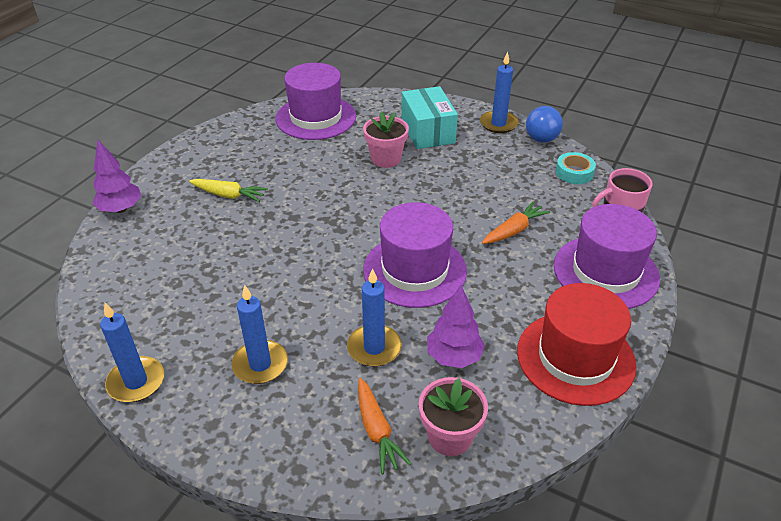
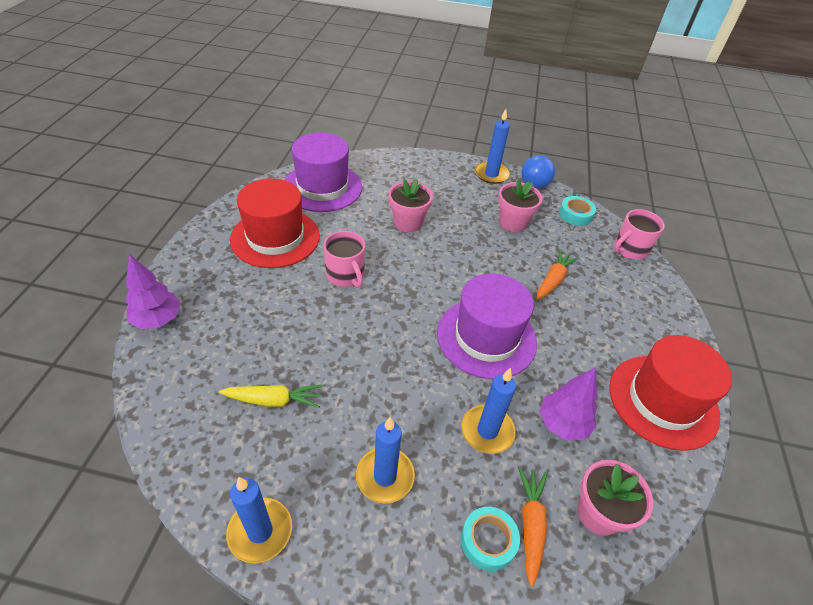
camera: 20 degrees left, 5 degrees up
(229, 195) = (270, 285): yellow carrot -> yellow carrot (273, 400)
(251, 156) = (275, 237): none -> red hat
(302, 197) = (346, 275): none -> pink mug
(329, 433) = (488, 541): none -> turquoise tape
(377, 430) = (531, 525): orange carrot -> orange carrot turned 135 degrees counterclockwise
(427, 131) = (433, 189): turquoise box -> none
(498, 172) = (513, 223): none -> pink flower pot
(605, 272) = (646, 309): purple hat -> none

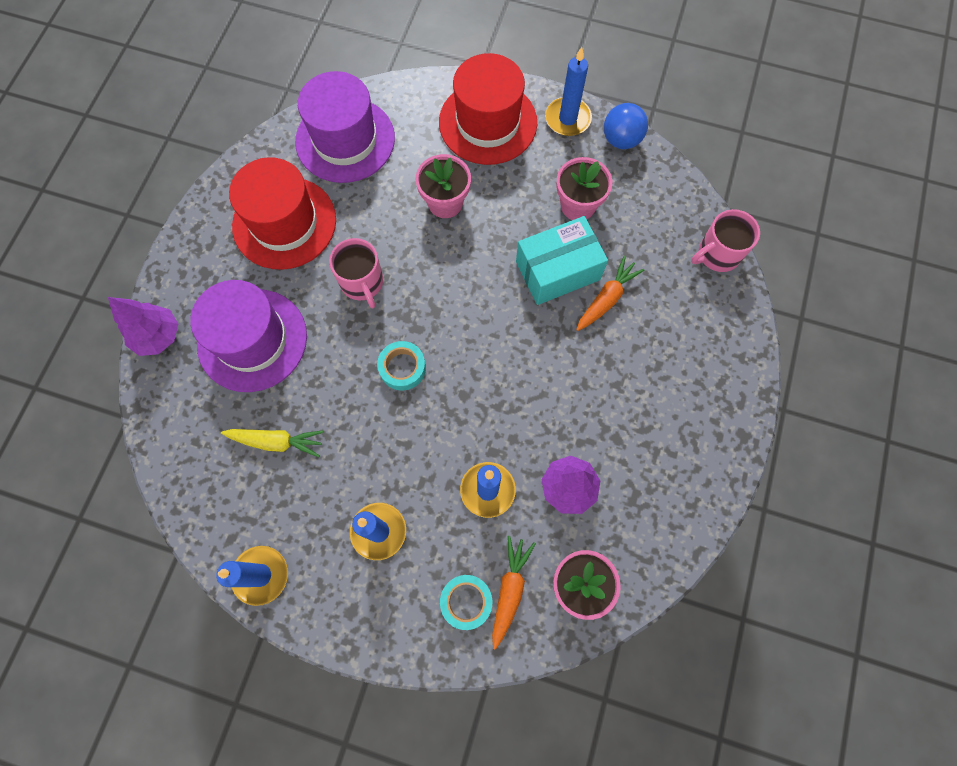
camera: 10 degrees right, 25 degrees up
(486, 337) = (509, 376): purple hat -> purple hat (252, 340)
(508, 263) = (557, 271): none -> turquoise box
(575, 215) = (663, 193): turquoise tape -> turquoise tape (402, 368)
(663, 401) = (686, 467): red hat -> red hat (488, 122)

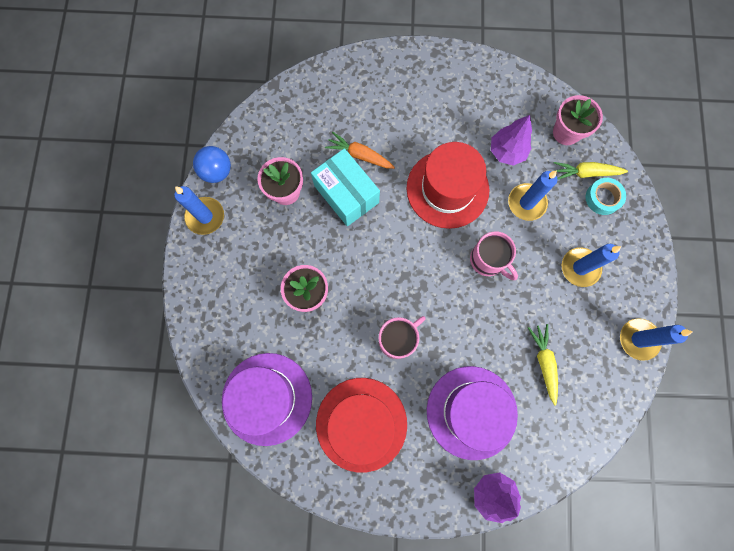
camera: 105 degrees left, 5 degrees up
(402, 368) = (458, 287): turquoise tape -> none
(488, 122) = (222, 280): red hat -> red hat (447, 189)
(510, 590) = (585, 173): orange carrot -> yellow carrot
(717, 254) = (303, 87): pink mug -> pink mug (488, 260)

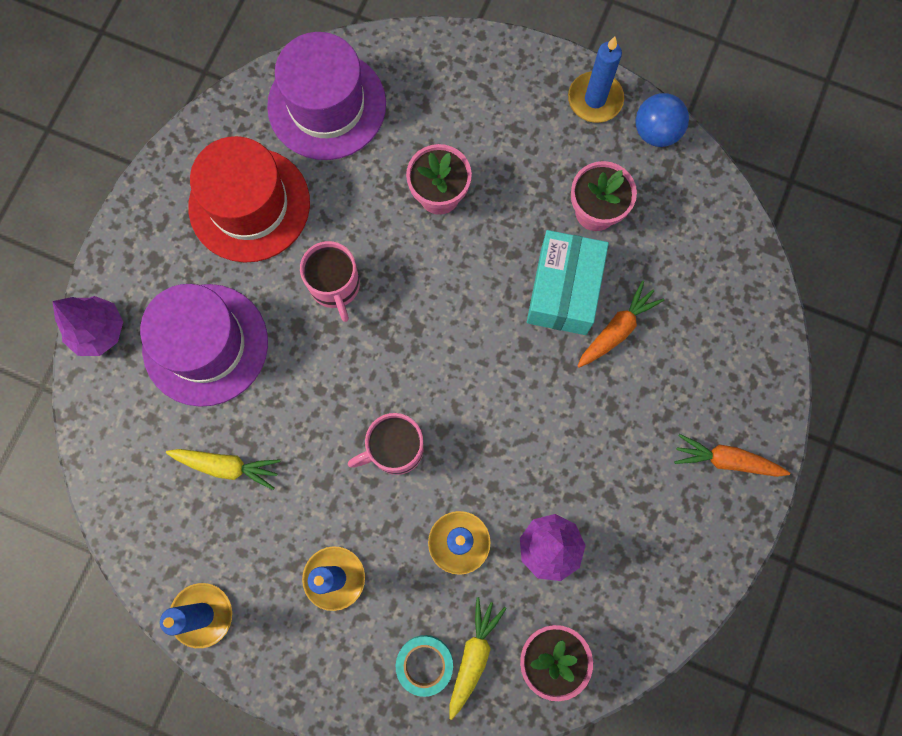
camera: 110 degrees right, 0 degrees up
(346, 194) = (563, 290): turquoise box -> turquoise box turned 60 degrees counterclockwise
(415, 73) = (726, 460): none -> orange carrot
(447, 189) = (521, 435): red hat -> none

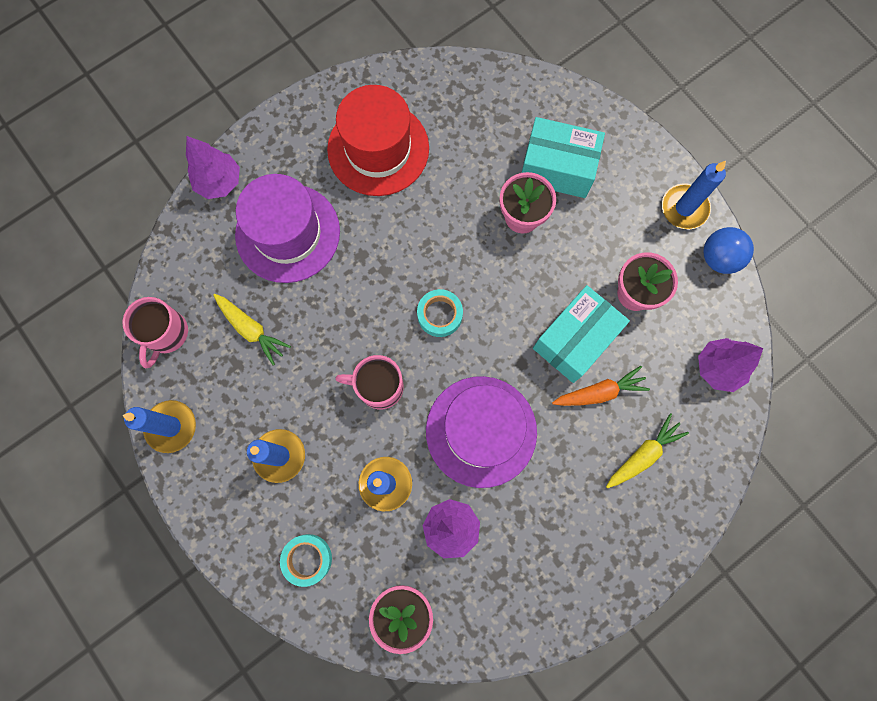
camera: 30 degrees right, 0 degrees up
(327, 105) = (477, 106): purple hat -> purple hat (481, 431)
(335, 286) = (405, 242): pink mug -> pink mug (166, 334)
(414, 341) = (439, 315): none -> turquoise tape
(446, 126) = (557, 168): none -> turquoise box
(473, 656) = (347, 575): yellow carrot -> yellow carrot (643, 454)
(716, 241) = (718, 368): none -> purple tree
(726, 460) = (627, 541): orange carrot -> none

